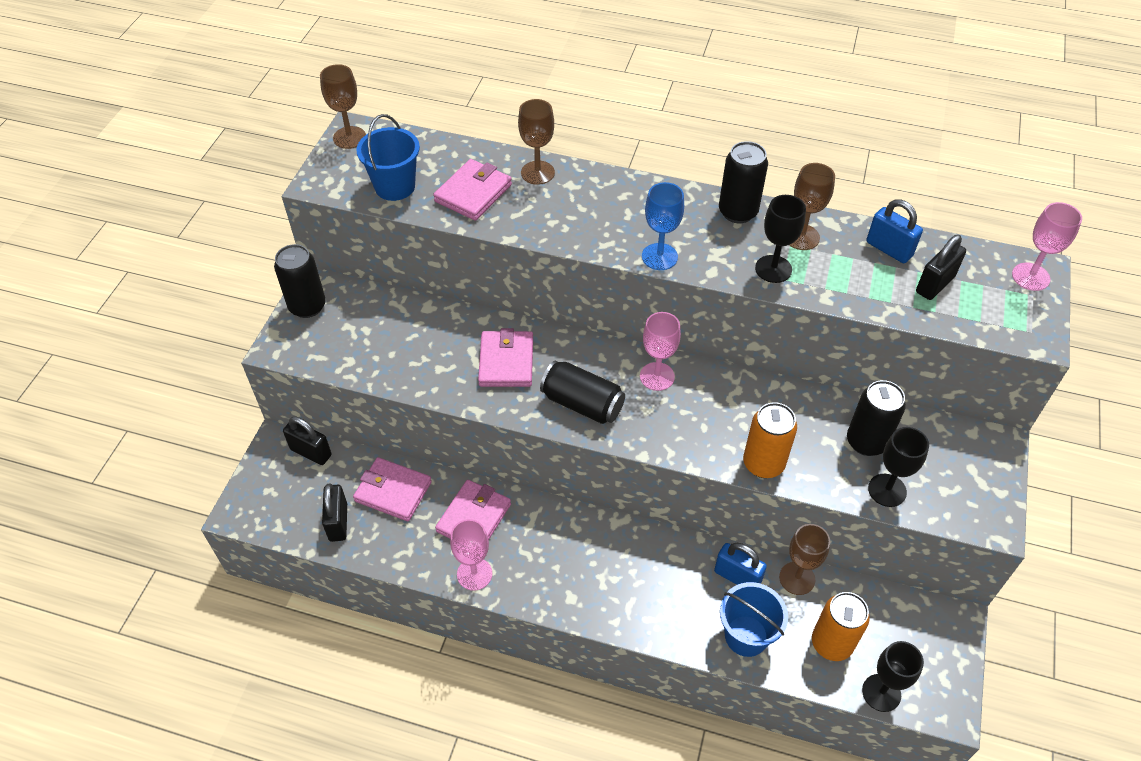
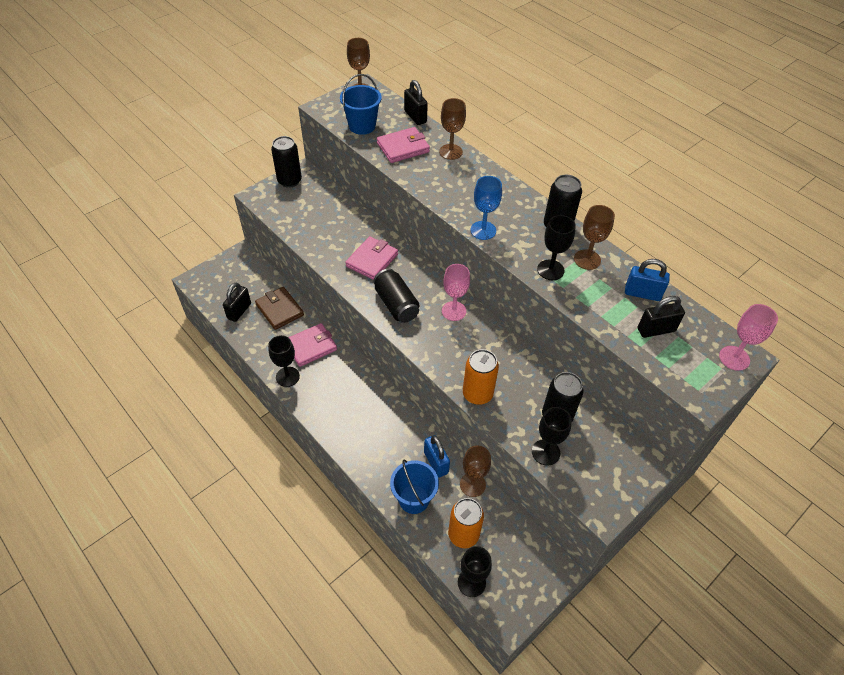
camera: 30 degrees right, 0 degrees up
(311, 452) = (254, 267): black padlock -> black padlock (415, 117)
(393, 491) = (279, 310): pink wallet -> brown wallet
(474, 574) = (287, 376): pink goblet -> black goblet
(889, 249) = (642, 293): blue padlock -> blue padlock turned 60 degrees counterclockwise

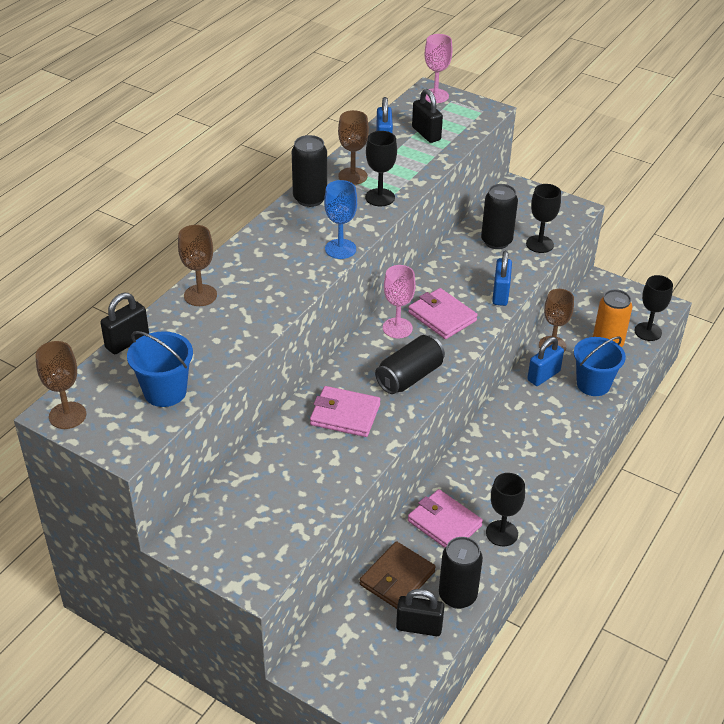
camera: 105 degrees left, 10 degrees down
(289, 181) = (208, 551): black can -> black can (457, 595)
(403, 147) = (205, 340): pink wallet -> pink wallet (442, 316)
(477, 394) = (500, 294): orange can -> blue padlock

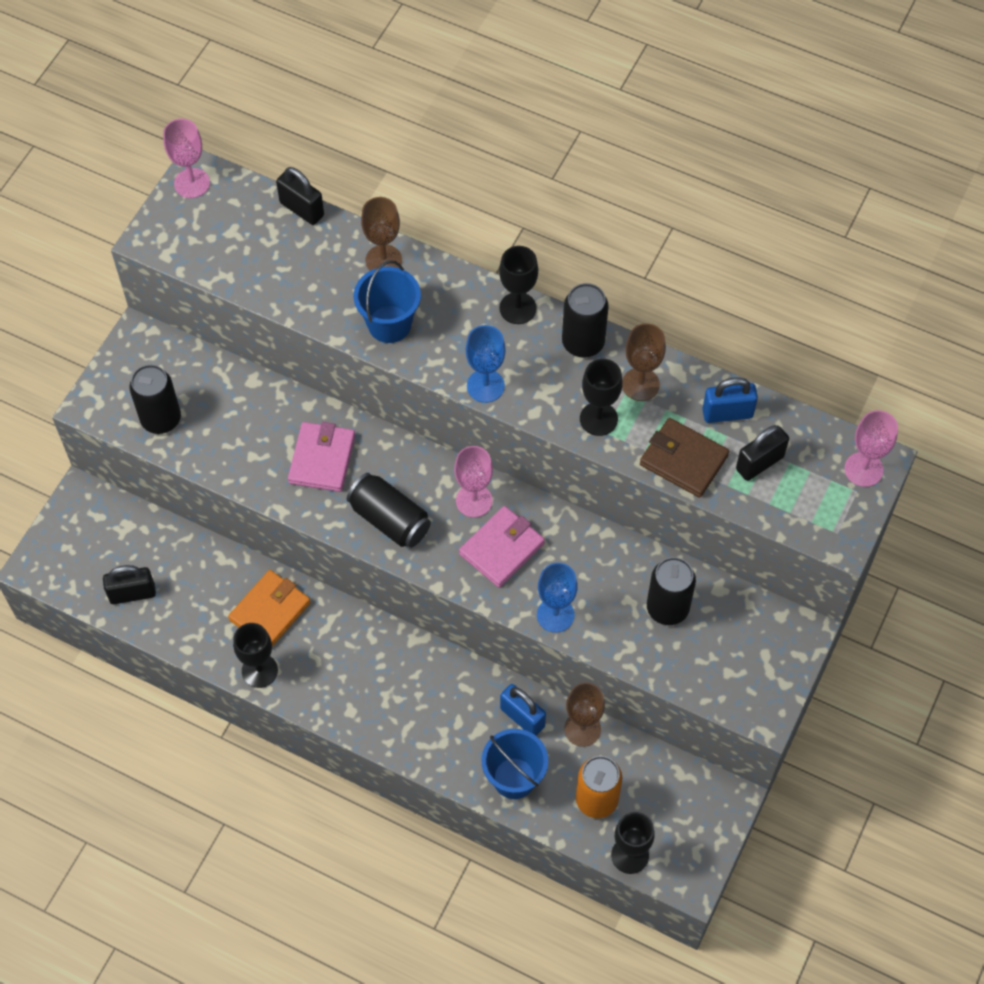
camera: 85 degrees right, 20 degrees up
(67, 415) = (192, 183): brown goblet -> pink goblet
(165, 392) = (230, 256): blue bucket -> blue bucket (389, 324)
(397, 578) = (193, 569): brown wallet -> brown wallet (683, 460)
(419, 627) = (132, 593): black padlock -> black padlock turned 75 degrees clockwise
(444, 523) = (270, 611): pink wallet -> orange wallet
(457, 595) = (173, 628): black can -> black can (161, 419)
(500, 294) = (555, 615): blue padlock -> blue goblet
(539, 244) = (670, 663): black goblet -> black goblet (518, 308)

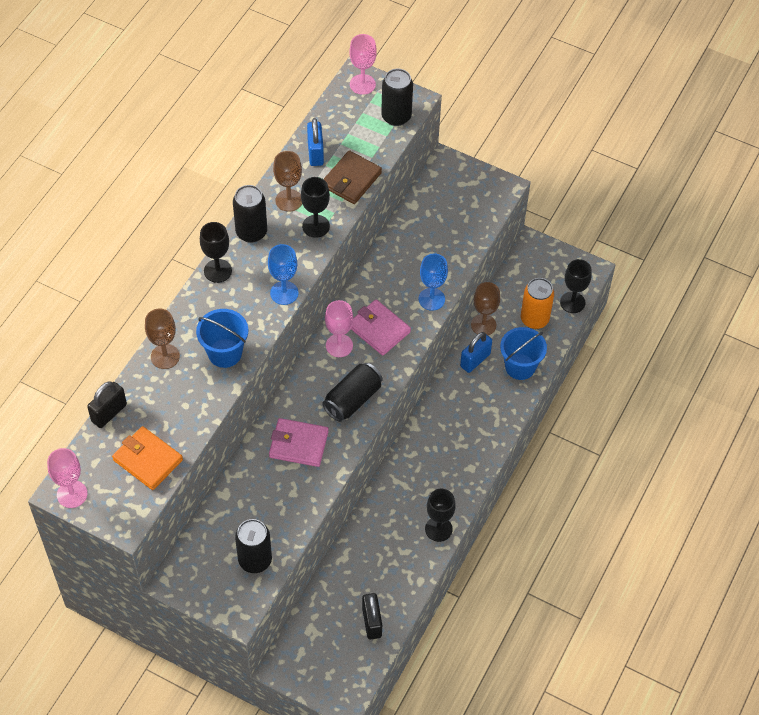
camera: 90 degrees left, 5 degrees down
(270, 611) = (389, 522): orange wallet -> orange wallet (148, 460)
(667, 608) = (427, 234): black can -> black can (396, 116)
(759, 463) = (355, 138): black padlock -> none

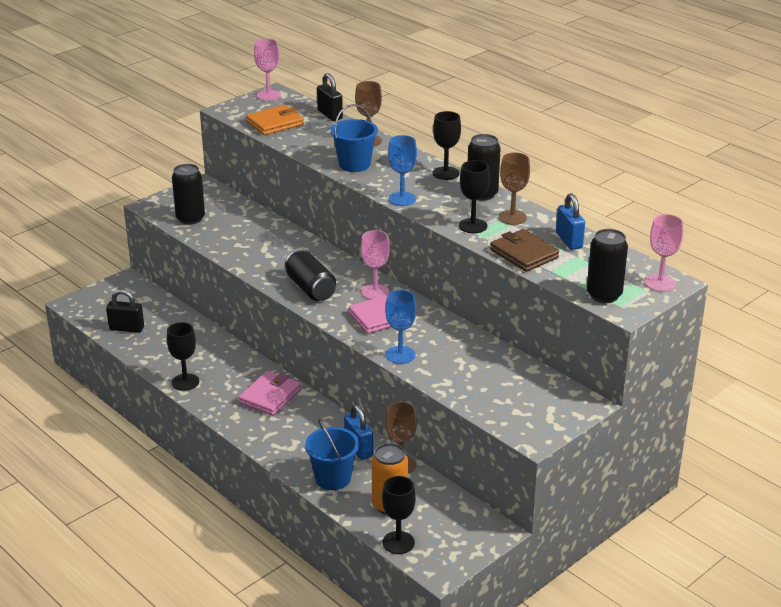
camera: 110 degrees right, 25 degrees down
(298, 444) = (283, 254): pink wallet -> pink wallet (270, 396)
(315, 153) = (569, 240): blue padlock -> blue padlock turned 60 degrees clockwise

